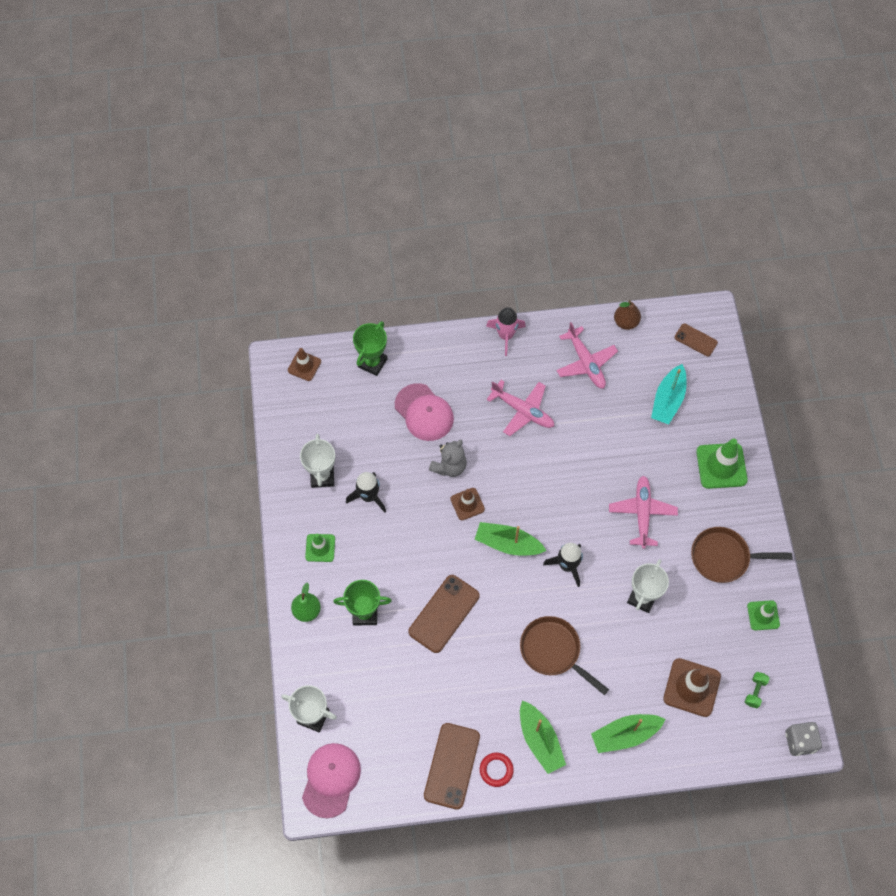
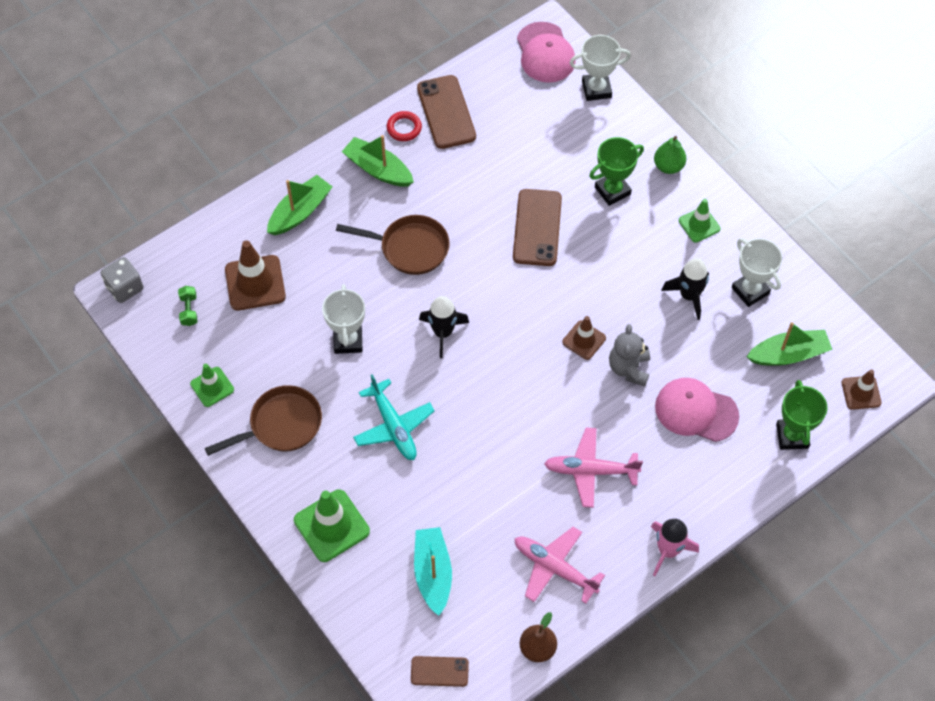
camera: 150 degrees right, 5 degrees down
(507, 543) = (517, 323): green boat -> green boat (788, 354)
(642, 513) = (393, 426): pink plane -> turquoise plane

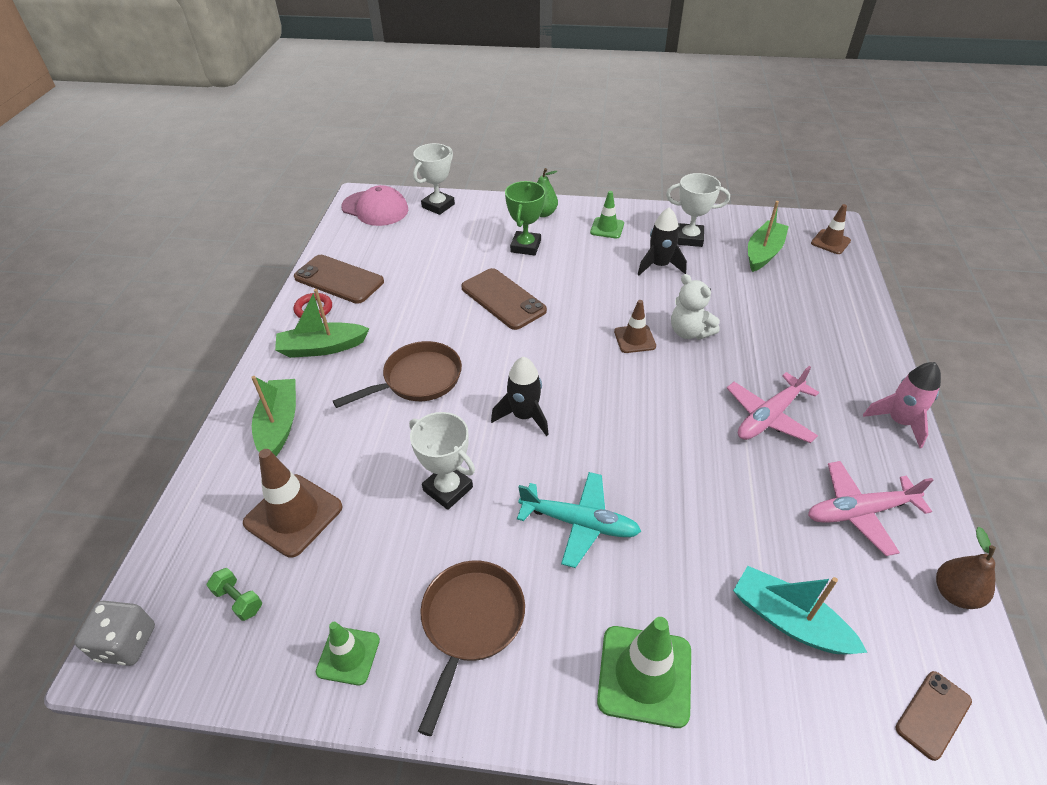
camera: 45 degrees left, 15 degrees down
(629, 368) = (689, 332): grey teddy bear -> white teddy bear
(696, 411) = (768, 322): pink cap -> none
(792, 436) = (839, 291): green trophy -> none

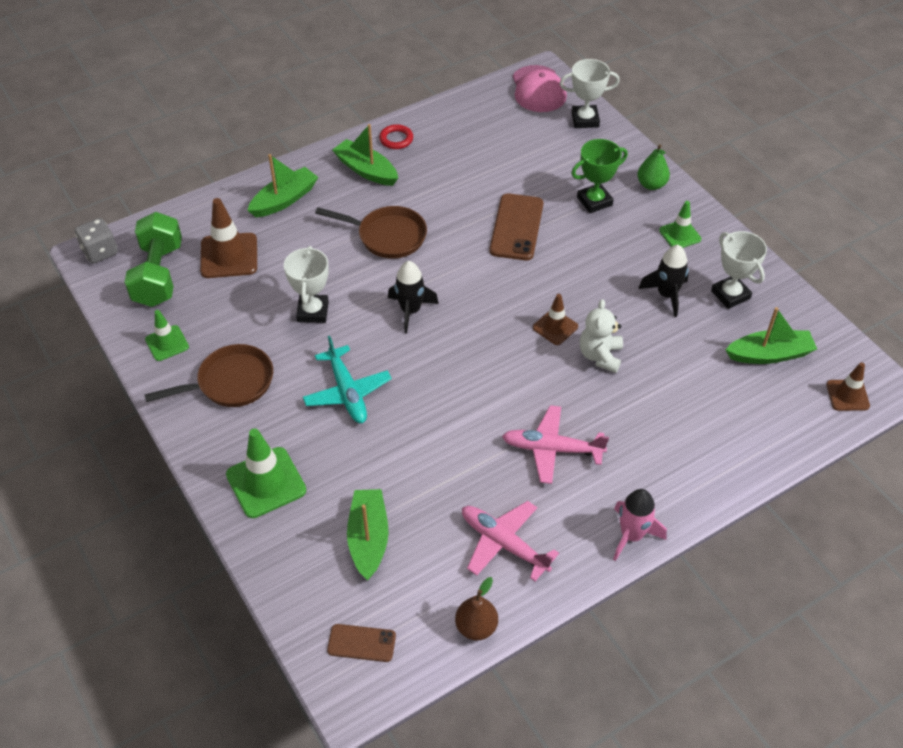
camera: 50 degrees right, 5 degrees up
(238, 600) = (158, 275): green dumbbell -> green dumbbell, size x2.42
(339, 279) = (438, 129): brown phone -> none
(788, 620) = (368, 538): turquoise boat -> green boat

